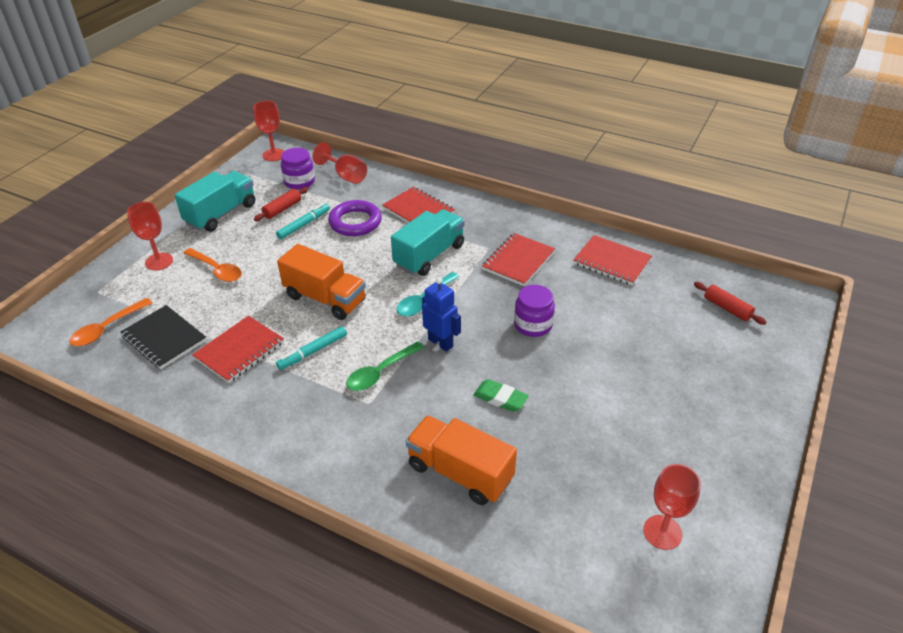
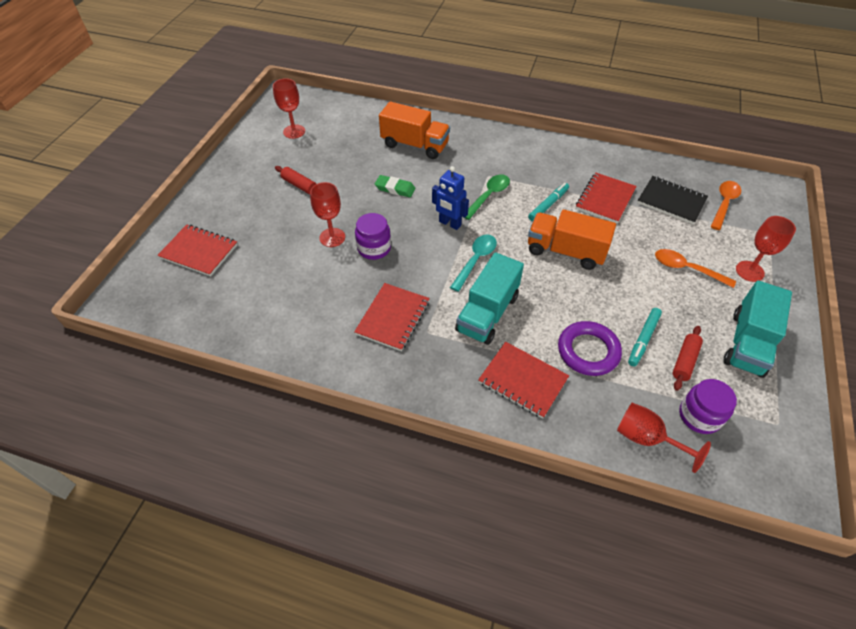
camera: 170 degrees right, 10 degrees up
(274, 155) = (779, 475): red goblet -> red goblet (332, 237)
(612, 262) = (293, 329): red notebook -> red notebook (199, 252)
(727, 308) = (192, 286): red rolling pin -> red rolling pin (299, 185)

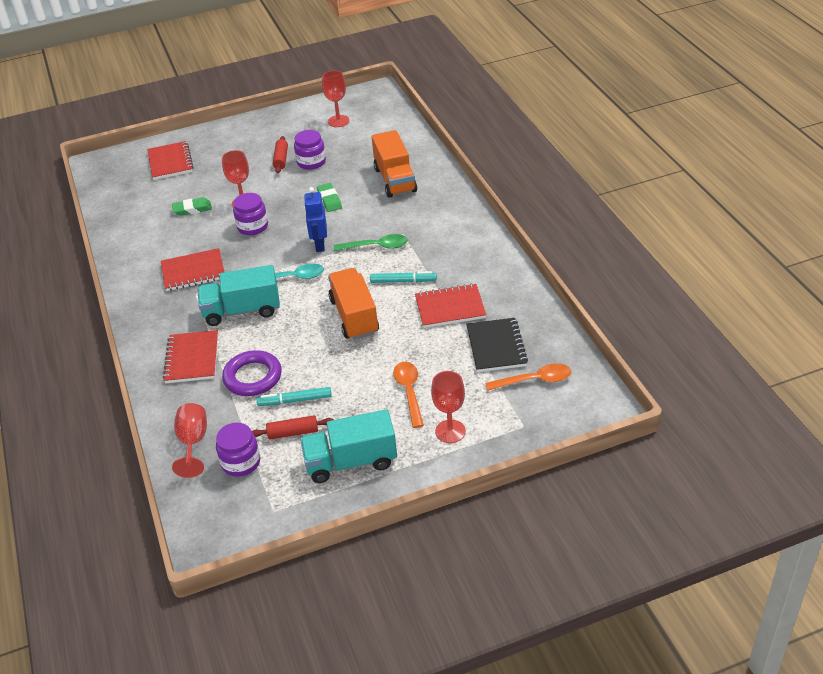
camera: 55 degrees right, 10 degrees down
(295, 273) = (192, 209): none -> green eraser
(329, 172) = (311, 162): none -> purple jar

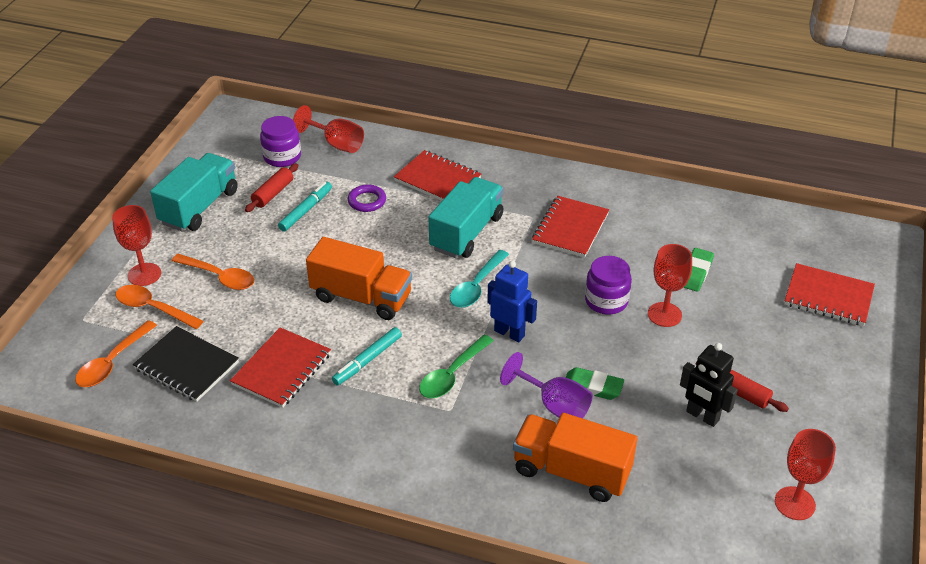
camera: 125 degrees right, 0 degrees up
(253, 377) = (367, 201): purple ring -> purple ring, size x0.61
(311, 162) = (702, 416): purple jar -> black robot
(358, 204) = (554, 405): none -> purple goblet
(473, 400) = (153, 308): none -> orange spoon

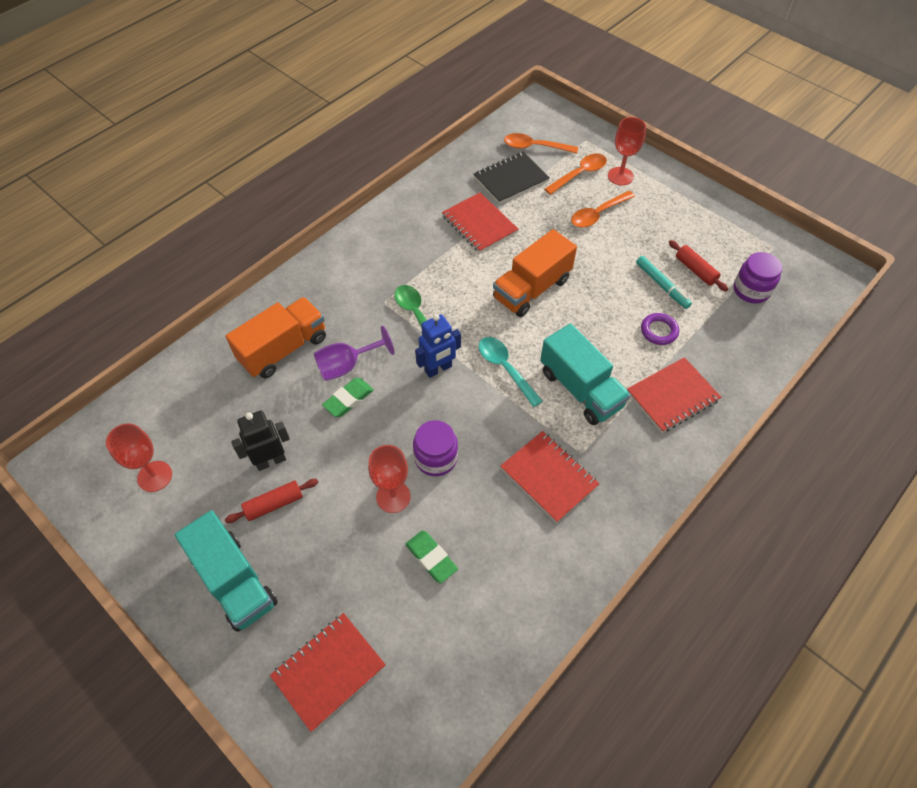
camera: 115 degrees right, 15 degrees up
(112, 362) = (534, 147): orange spoon -> orange spoon turned 45 degrees counterclockwise
(199, 207) = (693, 221): turquoise truck -> turquoise truck (234, 581)
(336, 144) = (761, 335): red goblet -> none
(367, 360) = (461, 272): turquoise marker -> none

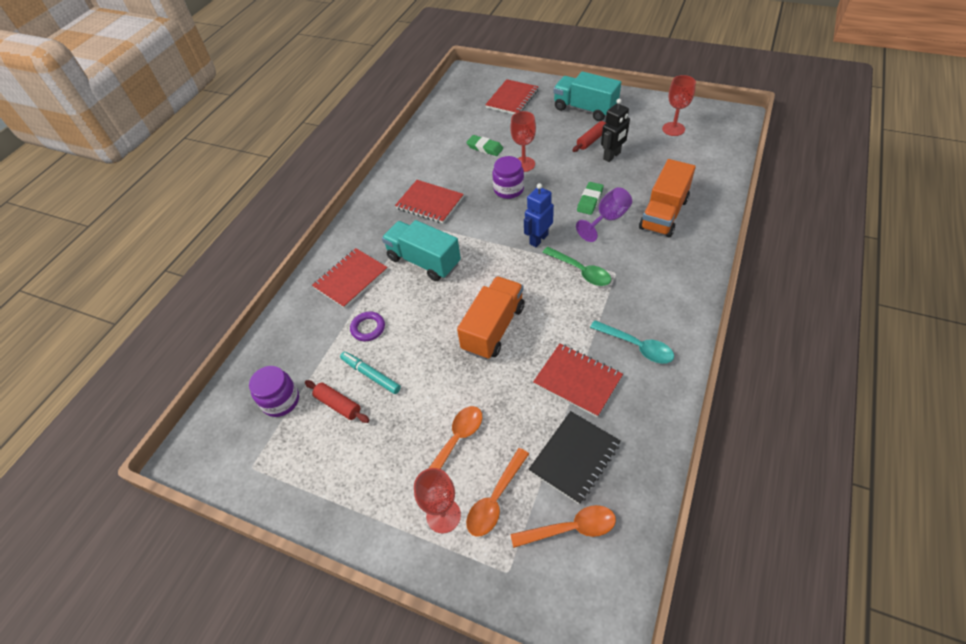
camera: 165 degrees right, 5 degrees down
(505, 368) = (487, 256): turquoise spoon -> turquoise spoon (637, 346)

